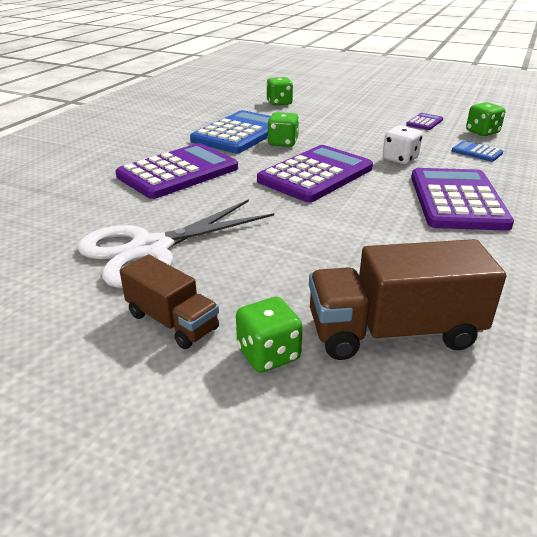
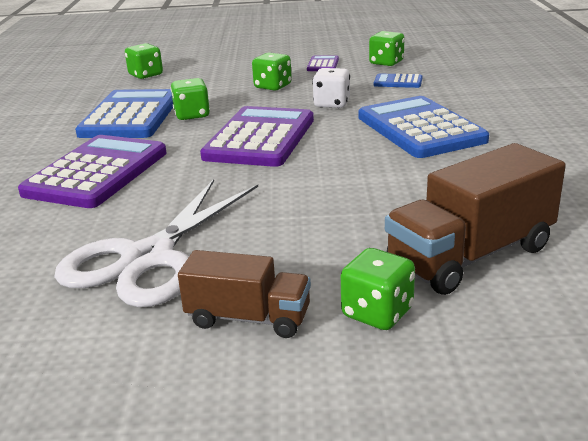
camera: 25 degrees left, 5 degrees down
(365, 133) = (273, 86): none -> green dice
(457, 200) = (420, 129): purple calculator -> blue calculator

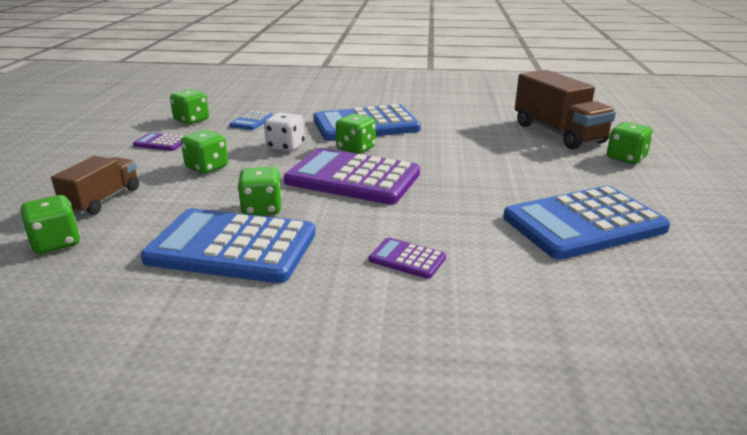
camera: 85 degrees left, 0 degrees up
(97, 173) = (407, 259): purple calculator -> purple calculator, size x0.44
(148, 258) = (584, 224): white scissors -> blue calculator
(248, 318) = (647, 190): brown truck -> brown truck (103, 200)
(339, 132) = (356, 149): none -> green dice

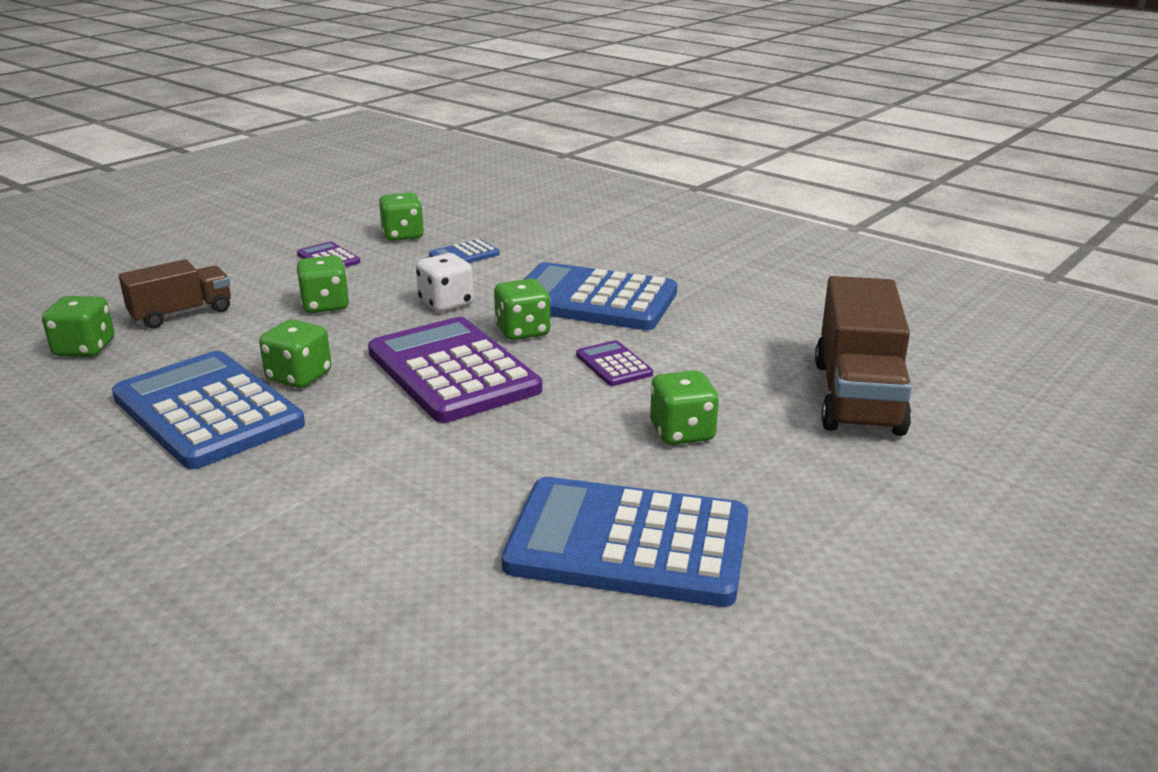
camera: 35 degrees right, 0 degrees up
(407, 259) = (341, 496): purple calculator -> purple calculator (613, 365)
(626, 158) = (892, 474): green dice -> green dice (682, 432)

